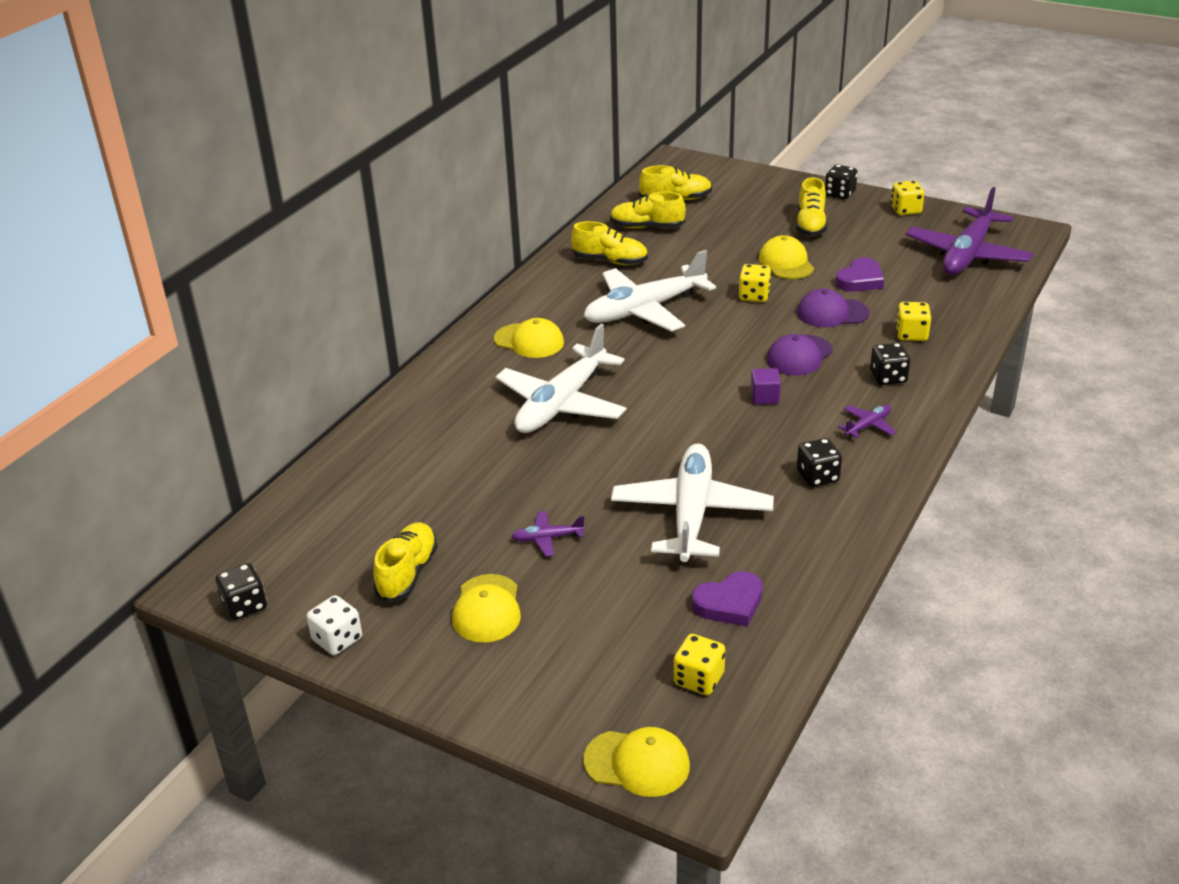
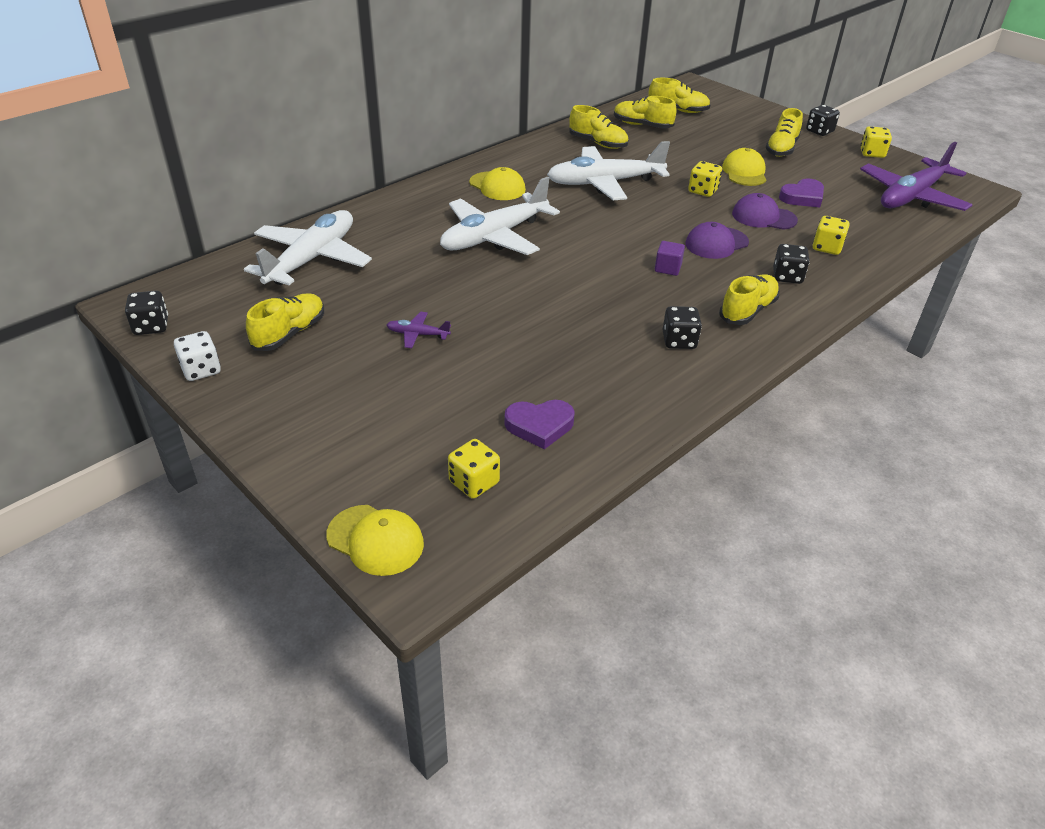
camera: 15 degrees right, 5 degrees up
(487, 609) = (333, 377): yellow cap -> none
(691, 513) = (550, 344): white plane -> white plane (312, 259)
(868, 426) = (747, 311): purple plane -> yellow shoe

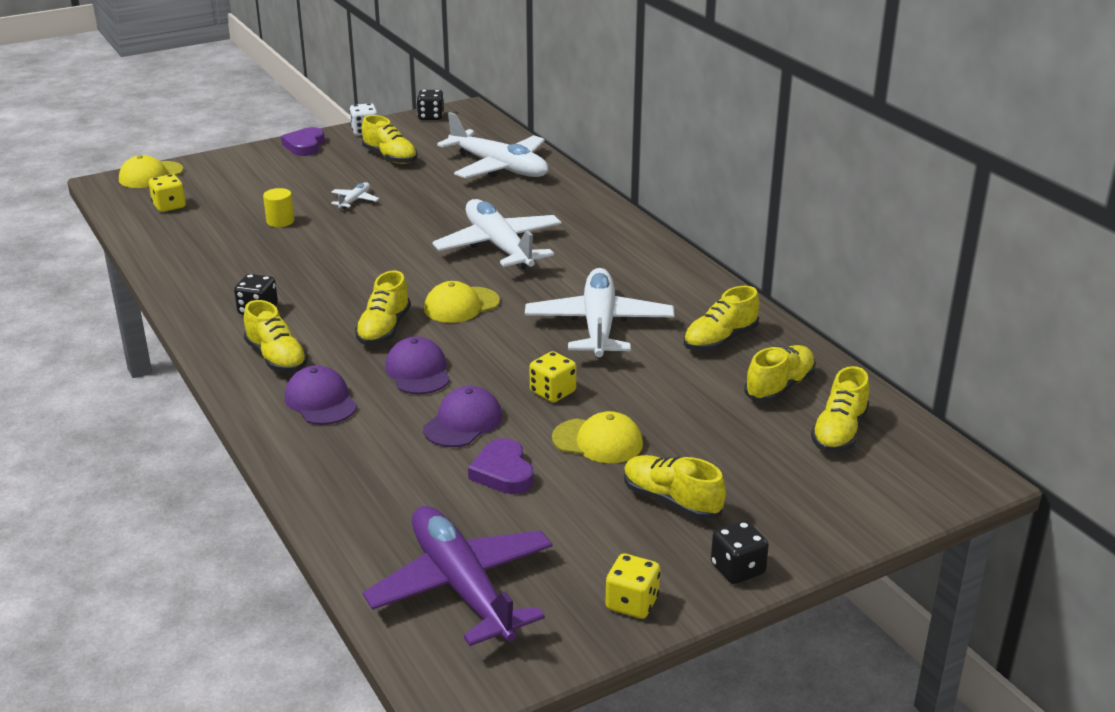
camera: 105 degrees right, 10 degrees down
(417, 334) = (355, 200): purple plane -> white plane
(486, 375) = (280, 221): none -> yellow cylinder
(497, 186) = (611, 259): yellow cap -> yellow cap (461, 305)
(539, 426) = (203, 234): purple heart -> purple heart (305, 145)
(668, 268) = (384, 329): purple cube -> yellow shoe
(787, 276) = (321, 401): black dice -> purple cap
(827, 248) = (364, 450): yellow dice -> none

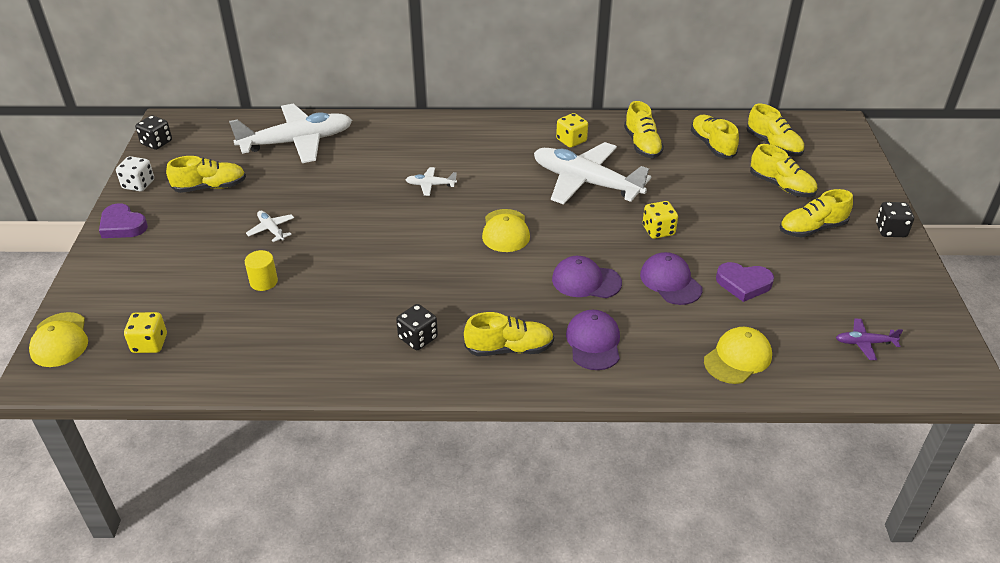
camera: 60 degrees left, 10 degrees up
(321, 401) = (593, 342): purple cap -> purple cap turned 90 degrees clockwise
(384, 329) = (510, 279): yellow shoe -> yellow shoe (781, 186)
(462, 587) = (864, 343): purple plane -> purple plane, size x0.41
(499, 246) = (430, 185): white plane -> white plane, size x0.41
(598, 441) = (730, 233): yellow cap -> yellow cap (738, 358)
(632, 603) = (908, 280): yellow dice -> yellow dice (571, 140)

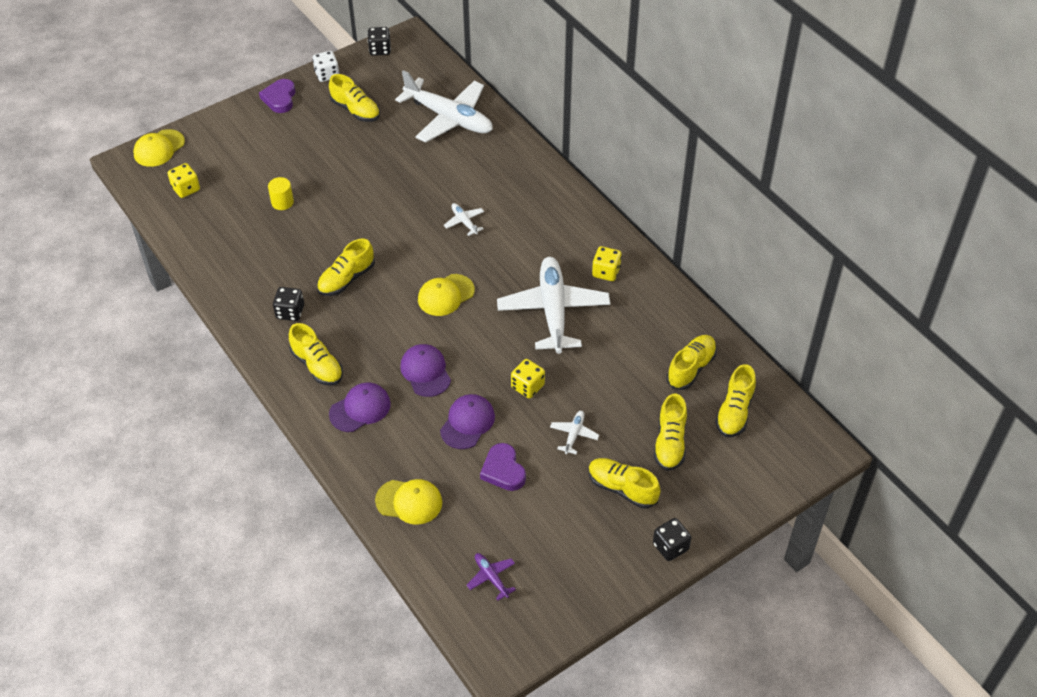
camera: 55 degrees right, 10 degrees up
(271, 230) = (337, 171): white plane -> white plane (574, 434)
(642, 145) = (645, 320): yellow shoe -> yellow shoe (346, 279)

